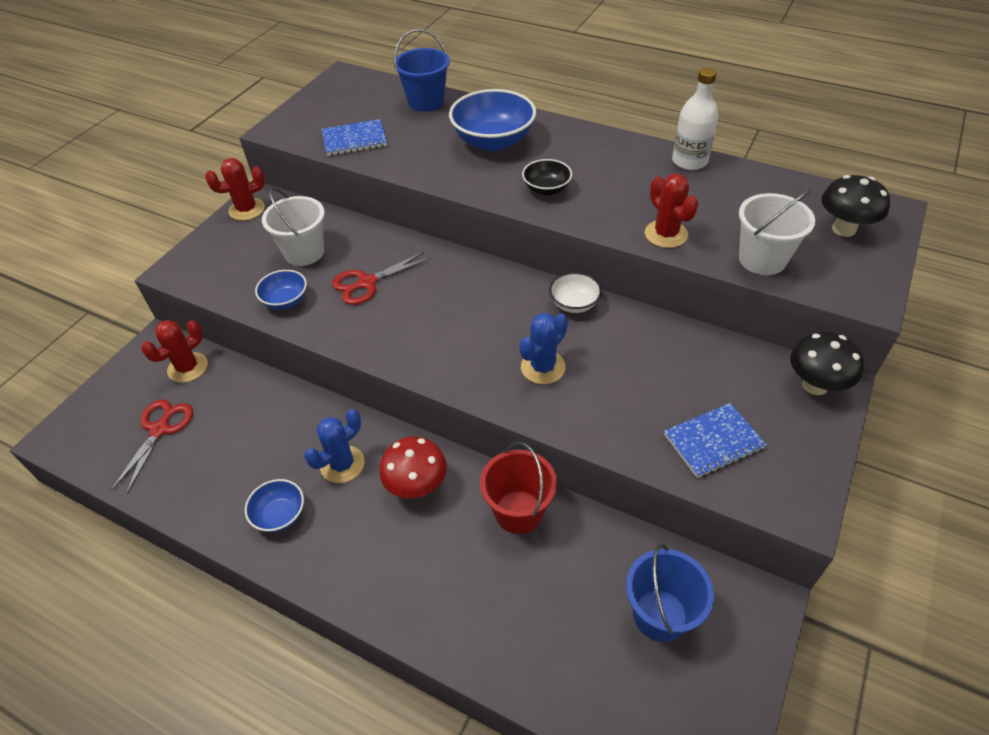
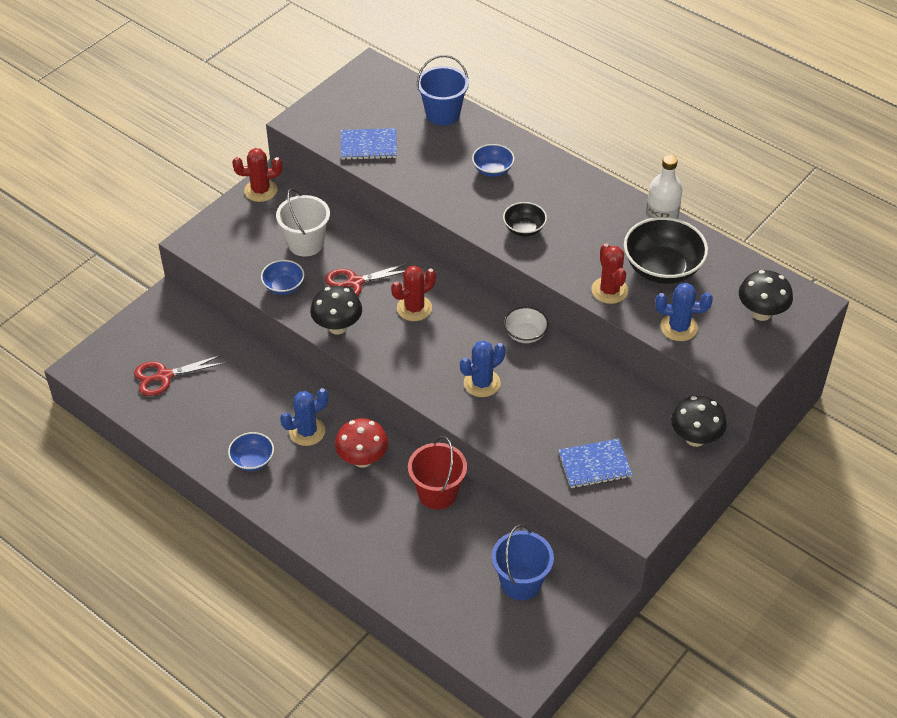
camera: 10 degrees right, 0 degrees up
(160, 429) = (164, 376): red scissors -> red scissors turned 135 degrees counterclockwise
(188, 368) = (190, 327): red cactus -> red cactus (414, 308)
(356, 334) = (337, 327): none -> black mushroom
(493, 141) = (492, 170): blue bowl -> blue bowl, size x0.54
(713, 203) = (662, 268): none -> black bowl
(762, 259) = (678, 327): white bucket -> blue cactus

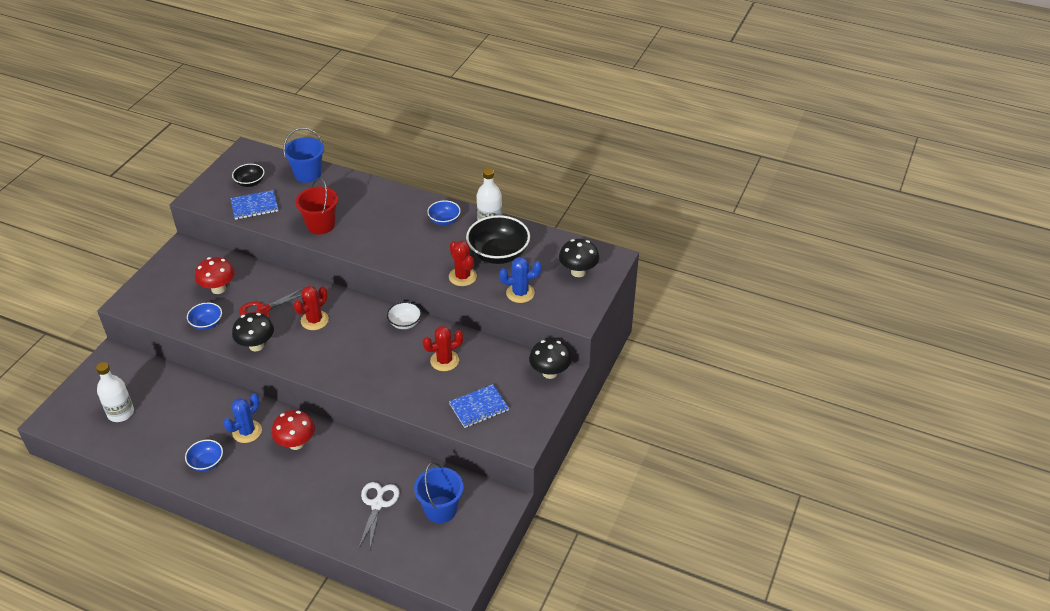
camera: 15 degrees left, 5 degrees down
(164, 376) = (121, 413): red scissors -> white bottle
(260, 190) = (174, 256): red cactus -> red cactus (444, 361)
(306, 243) = (218, 289): white bucket -> red mushroom
(437, 493) = (361, 456): red bucket -> red bucket (321, 225)
(445, 558) = (377, 504): none -> white scissors
(482, 383) = (379, 365): blue cactus -> none
(492, 170) = (355, 207): blue bowl -> blue bowl (444, 220)
(524, 229) = (388, 244): black bowl -> black bowl (250, 183)

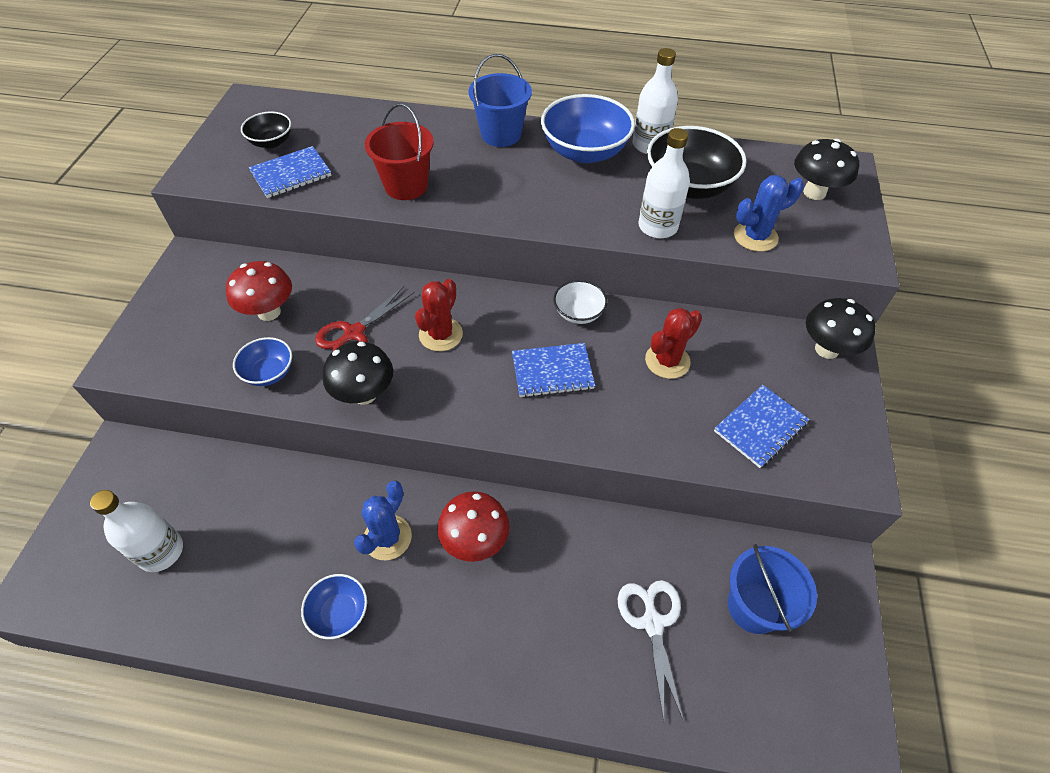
camera: 15 degrees left, 10 degrees up
(308, 174) = (355, 118): blue bucket -> blue bucket (501, 134)
(371, 354) = (552, 371): none -> blue notebook
(444, 220) = (585, 152): blue bowl -> blue bowl, size x1.86
(462, 276) = (657, 227): red cactus -> white bottle

